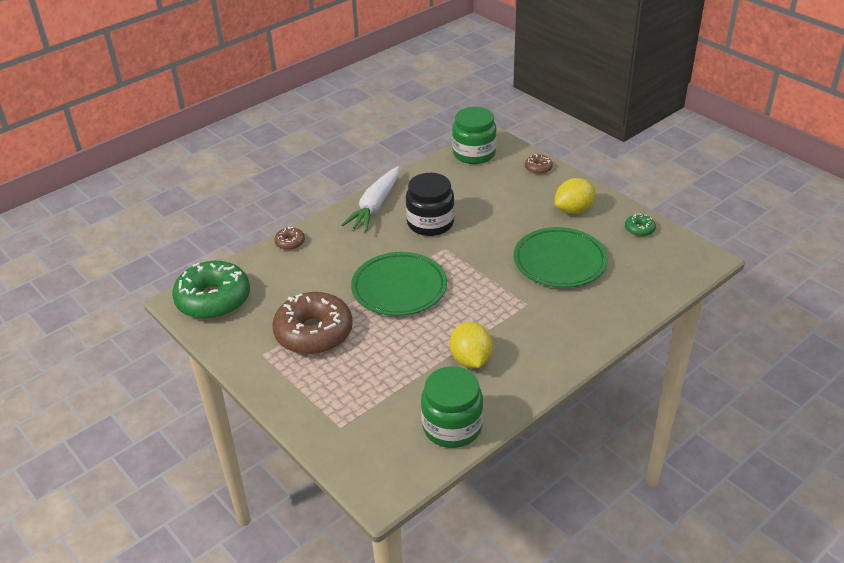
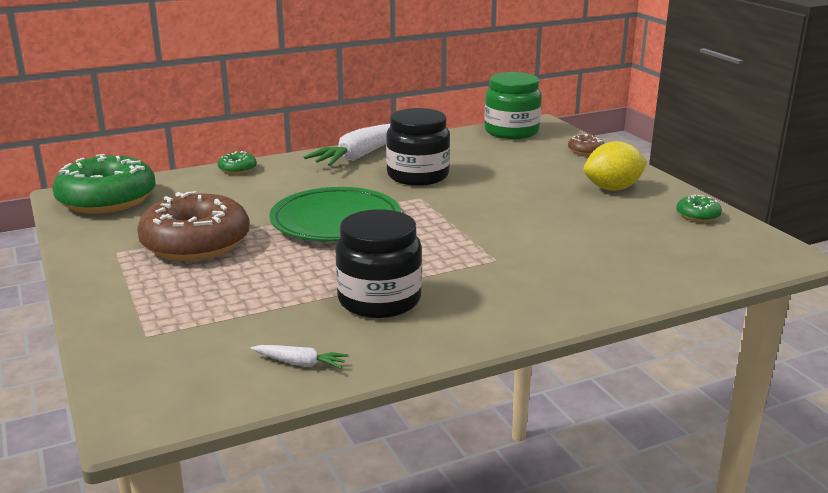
camera: 15 degrees right, 15 degrees down
(290, 243) = (237, 169): brown donut -> green donut
(452, 426) = (300, 363): green jar -> white carrot
(471, 360) = (379, 300): yellow lemon -> black jar
(559, 262) = (566, 229): green plate -> none

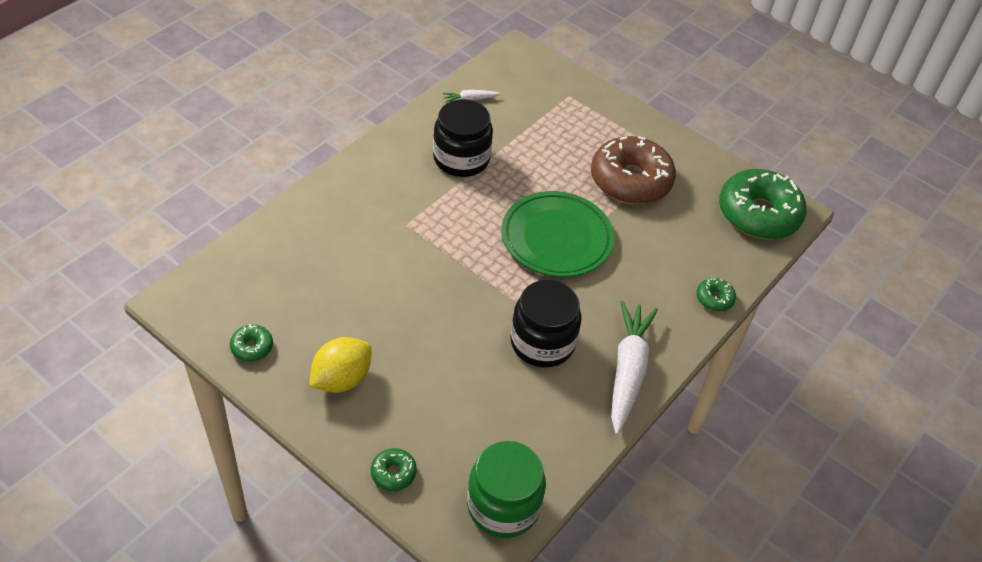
camera: 150 degrees right, 25 degrees up
(585, 151) = (393, 473): brown donut -> green donut

